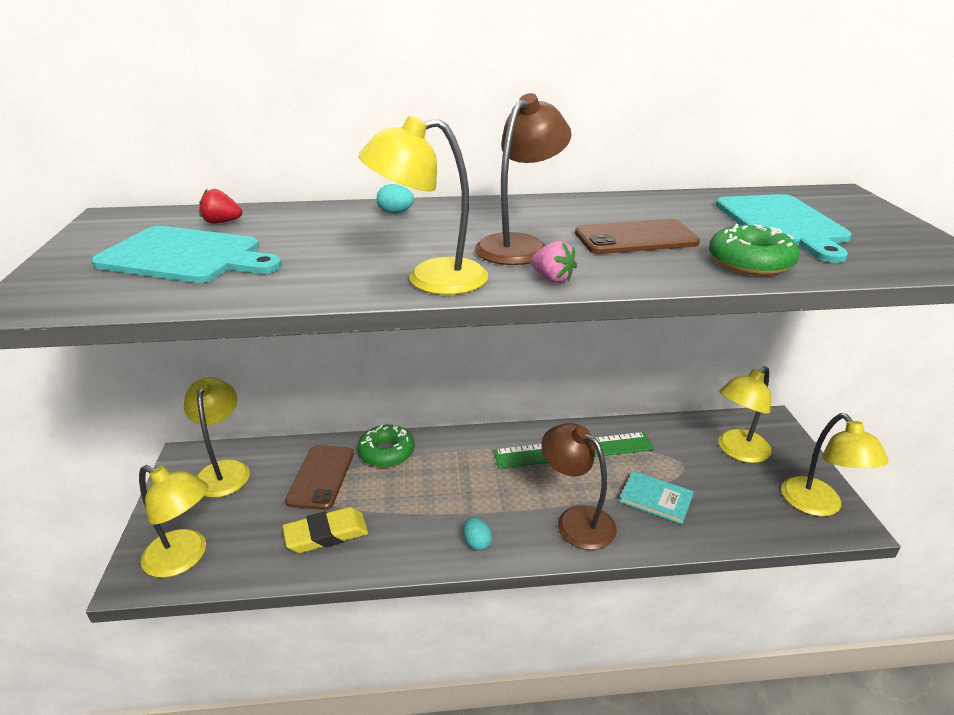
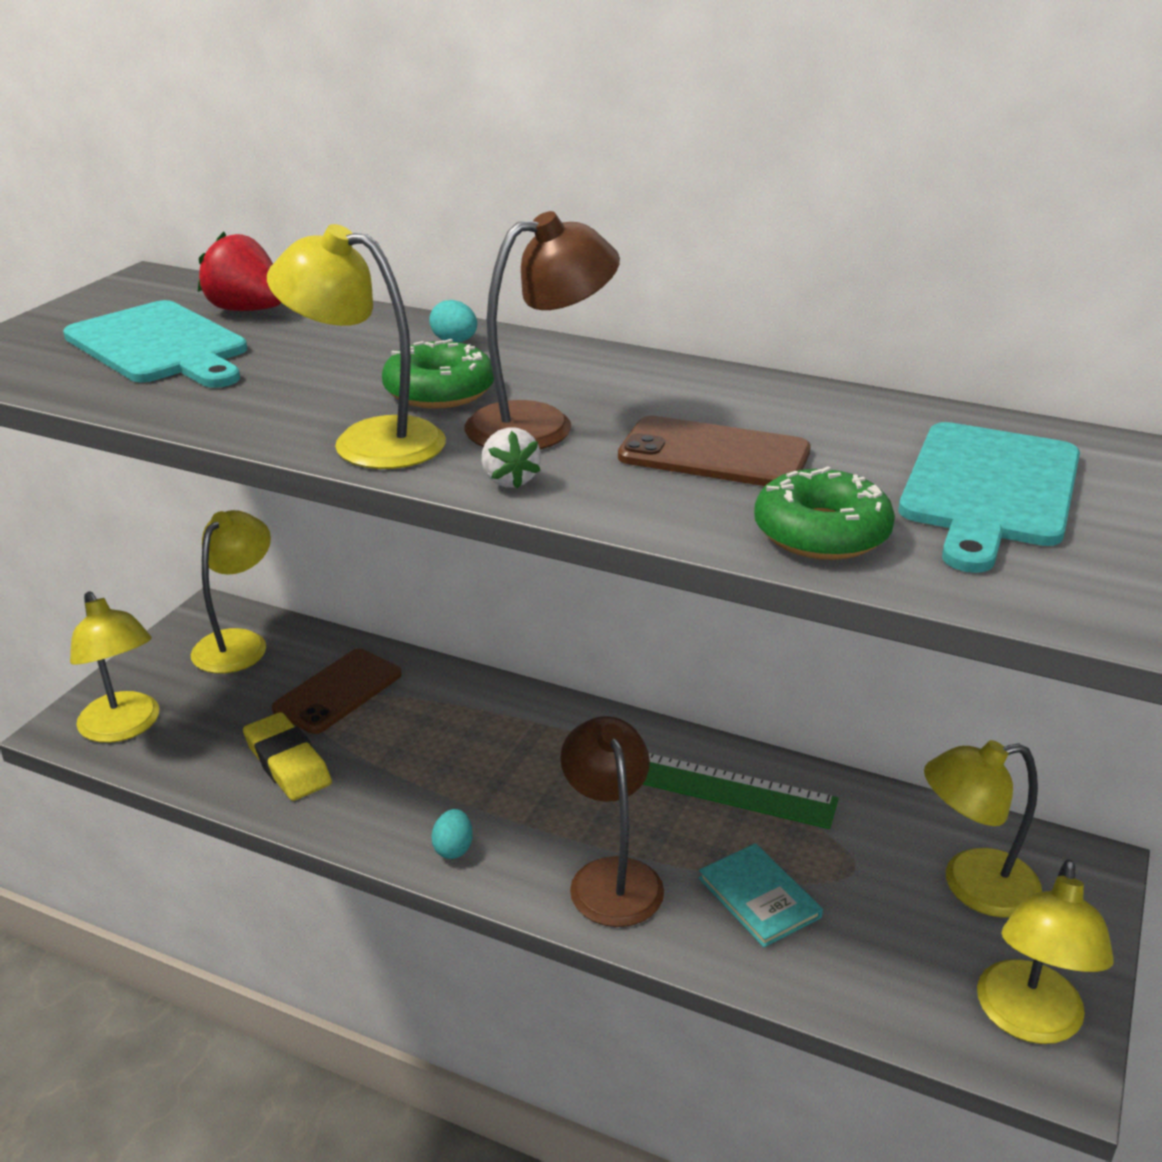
camera: 30 degrees right, 0 degrees up
(222, 222) = (247, 310): red strawberry -> red strawberry, size x1.68
(326, 534) = (288, 763): yellow eraser -> yellow eraser turned 45 degrees clockwise
(386, 453) = (441, 691): green donut -> green donut (439, 391)
(552, 279) = (509, 480): pink strawberry -> white strawberry

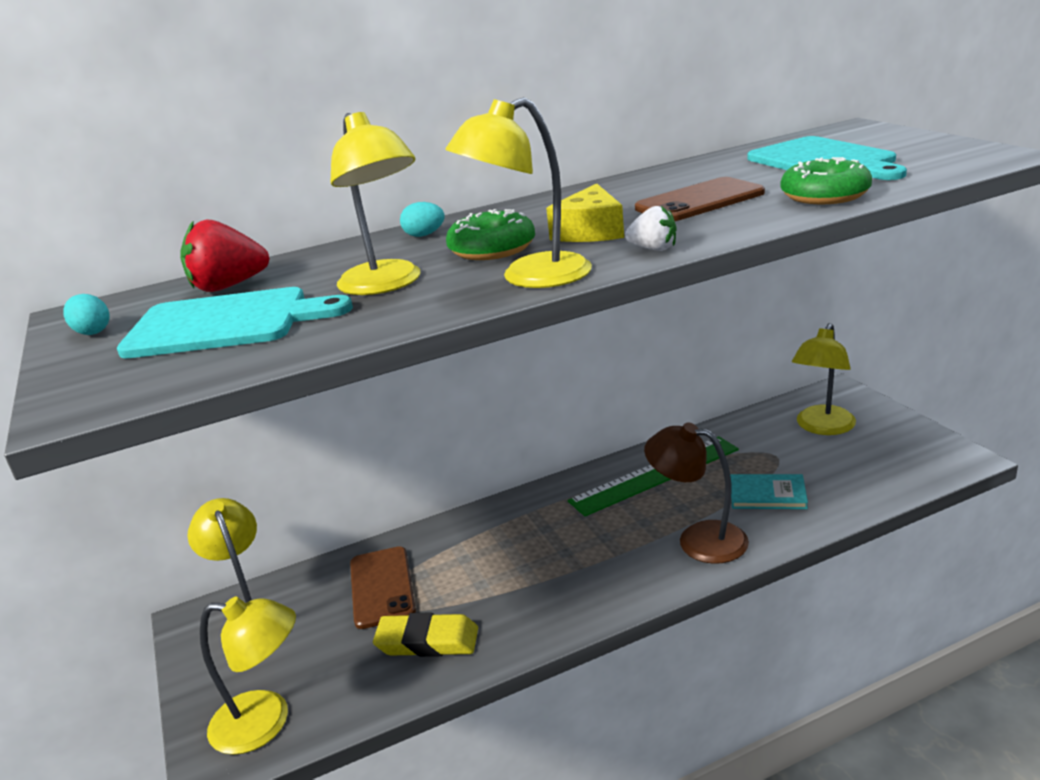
camera: 45 degrees left, 5 degrees down
(453, 848) = (606, 594): turquoise egg -> turquoise egg (92, 332)
(540, 424) = (590, 231): brown lamp -> yellow cheese
(1028, 1020) = (925, 452): yellow lamp -> yellow lamp (386, 285)

